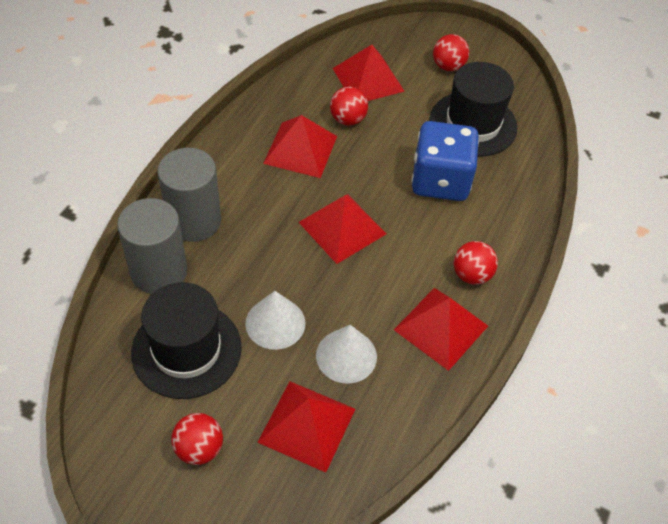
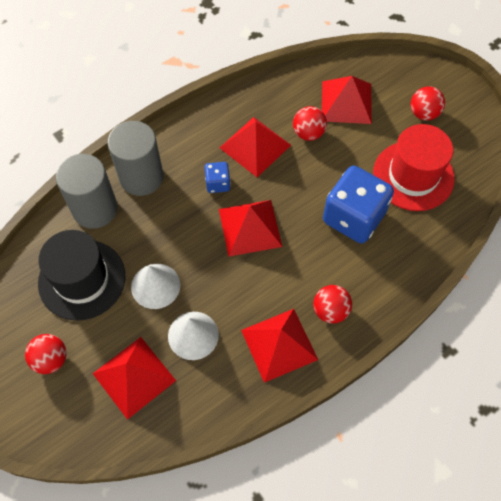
camera: 30 degrees right, 10 degrees up
(282, 198) = (218, 183): none -> blue dice
(473, 124) = (413, 176): black hat -> red hat

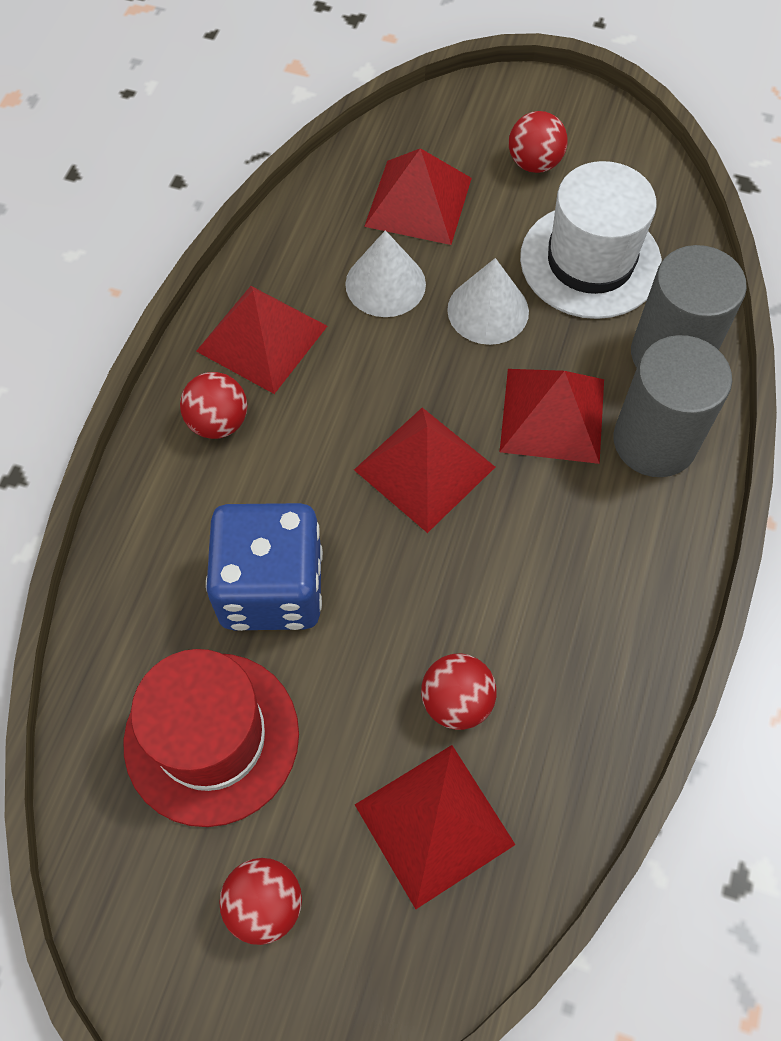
camera: 145 degrees right, 0 degrees up
(82, 279) = (590, 261): black hat -> white hat
(218, 183) = (531, 506): blue dice -> none
(255, 146) = (527, 612): red pyramid -> red pyramid (552, 415)

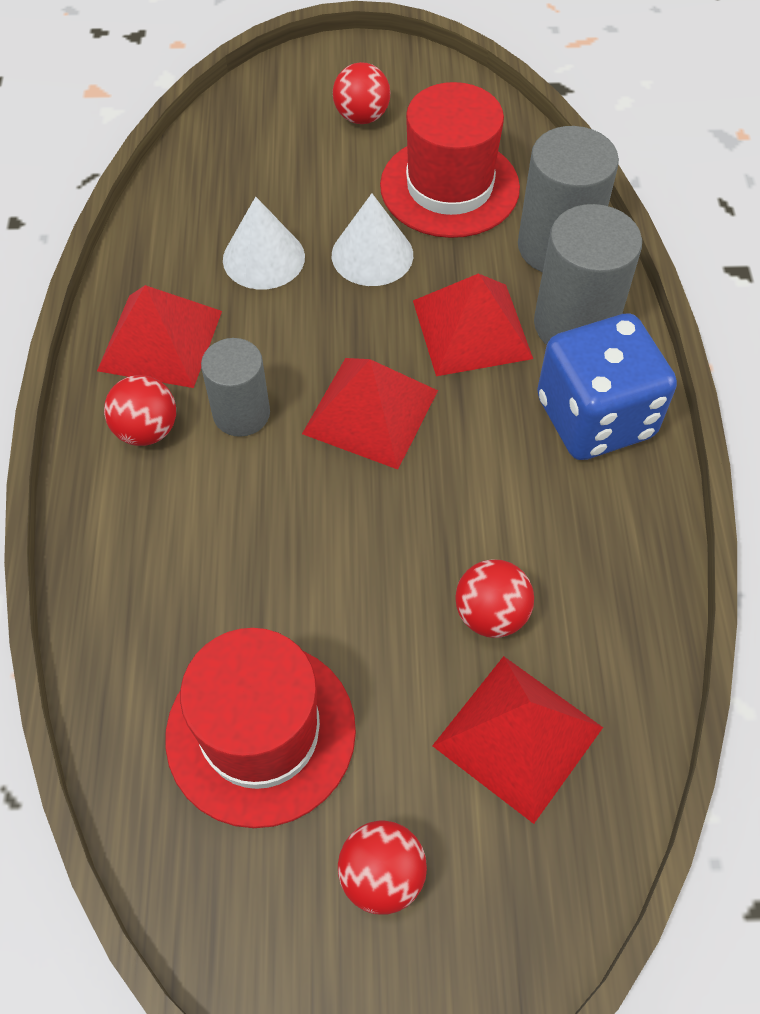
camera: 20 degrees left, 5 degrees down
(272, 588) = (264, 568): blue dice -> blue dice (595, 418)
(307, 432) = (241, 413): none -> grey cylinder
(418, 201) = (266, 177): red pyramid -> none
(590, 261) = (449, 187): white hat -> red hat

